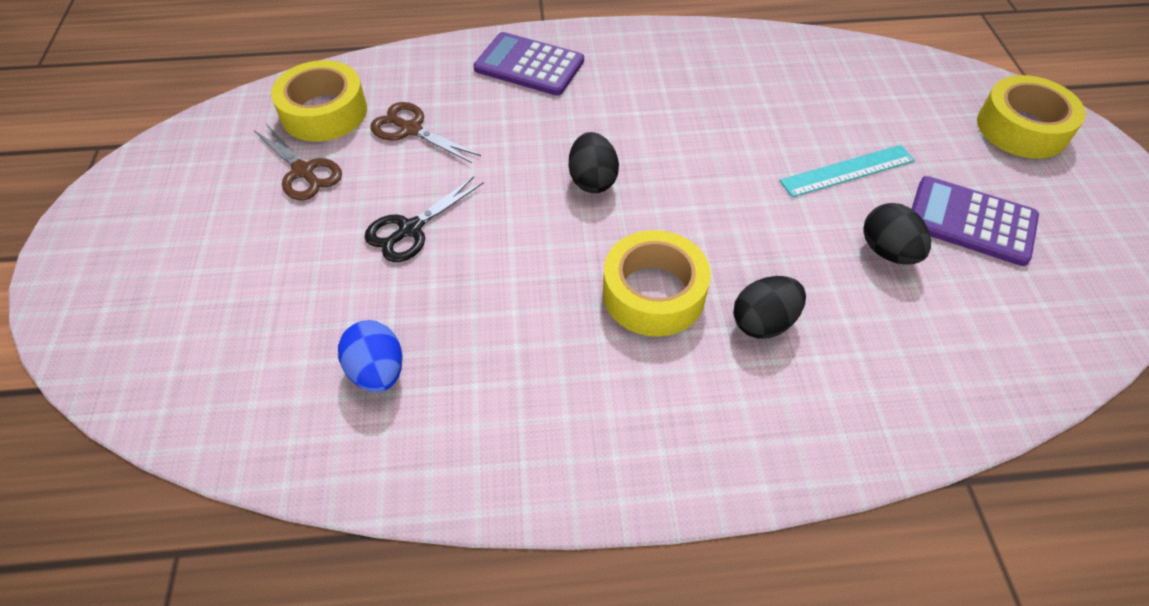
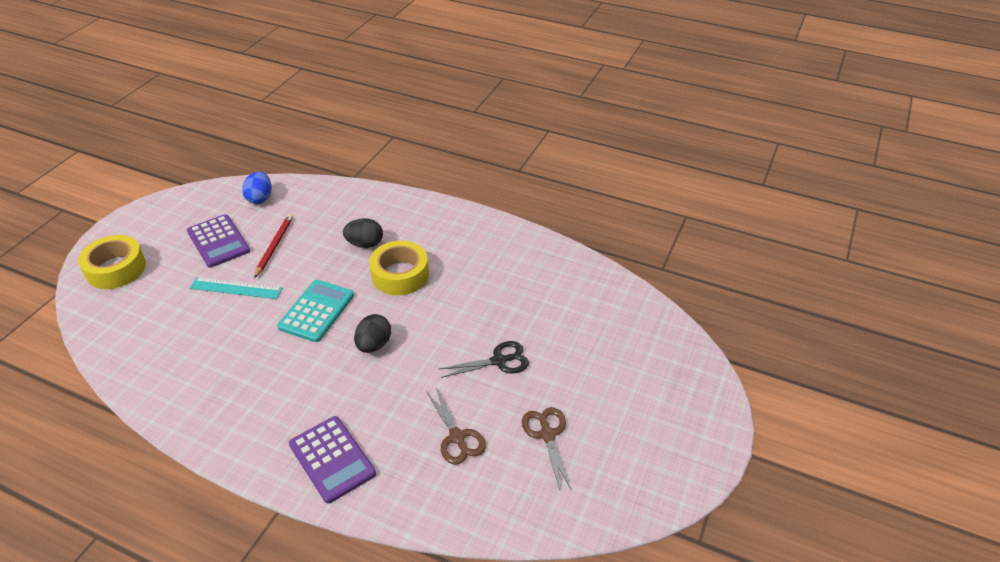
camera: 150 degrees left, 10 degrees down
(324, 112) = (511, 486): yellow tape -> none
(377, 372) = (553, 296): blue egg -> blue egg (260, 198)
(710, 188) = (316, 311): none -> turquoise calculator
(887, 251) = (274, 246): black egg -> red pencil

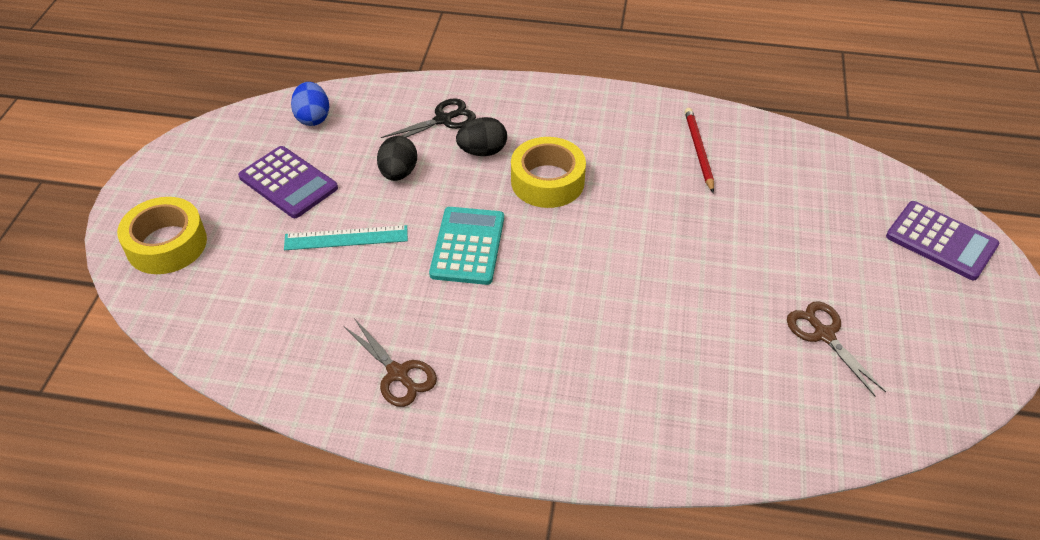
camera: 15 degrees left, 5 degrees up
(274, 246) = (367, 175): red pencil -> red pencil (698, 150)
(332, 459) = (588, 421): purple calculator -> purple calculator (941, 241)
(374, 345) = (562, 273): black egg -> black egg (398, 173)
(457, 437) = (722, 361): brown scissors -> brown scissors (397, 373)
(499, 361) = (722, 261): black scissors -> black scissors (443, 120)

